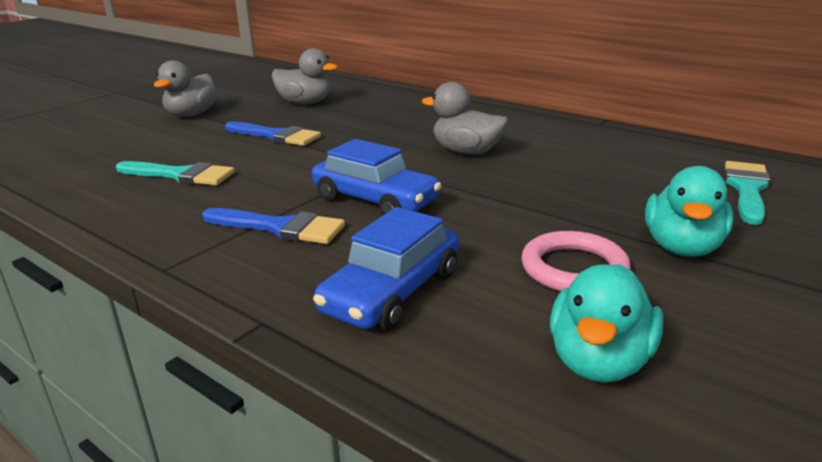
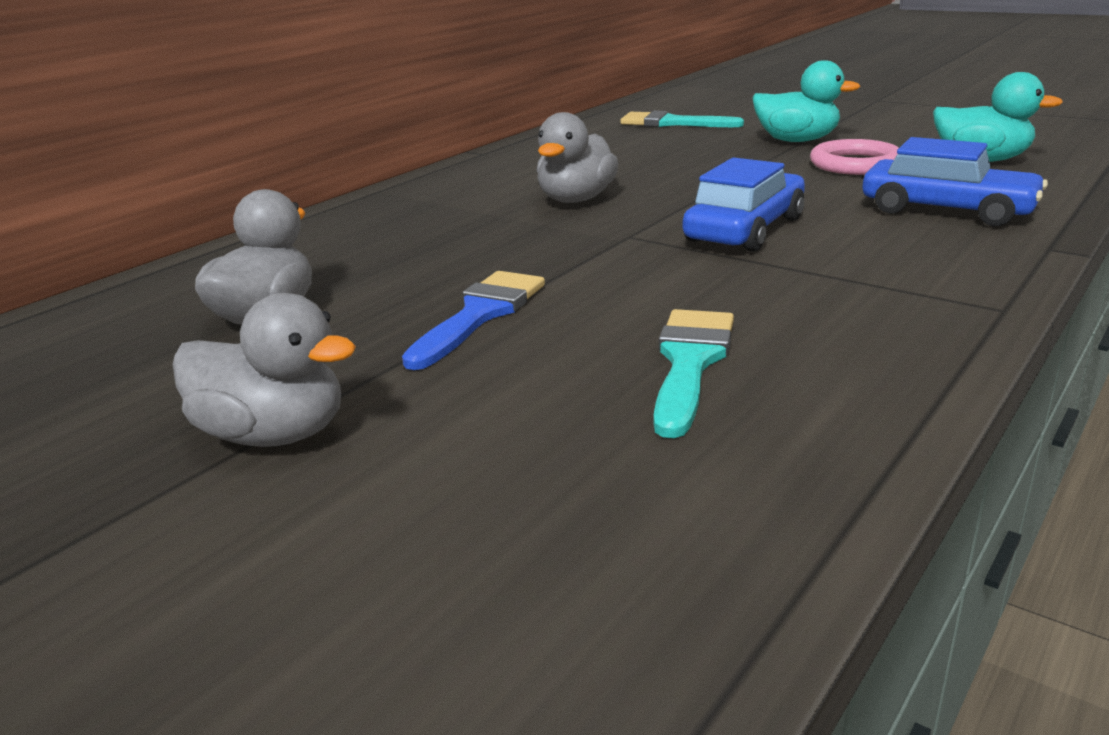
camera: 90 degrees left, 0 degrees up
(280, 228) = (849, 265): blue brush -> none

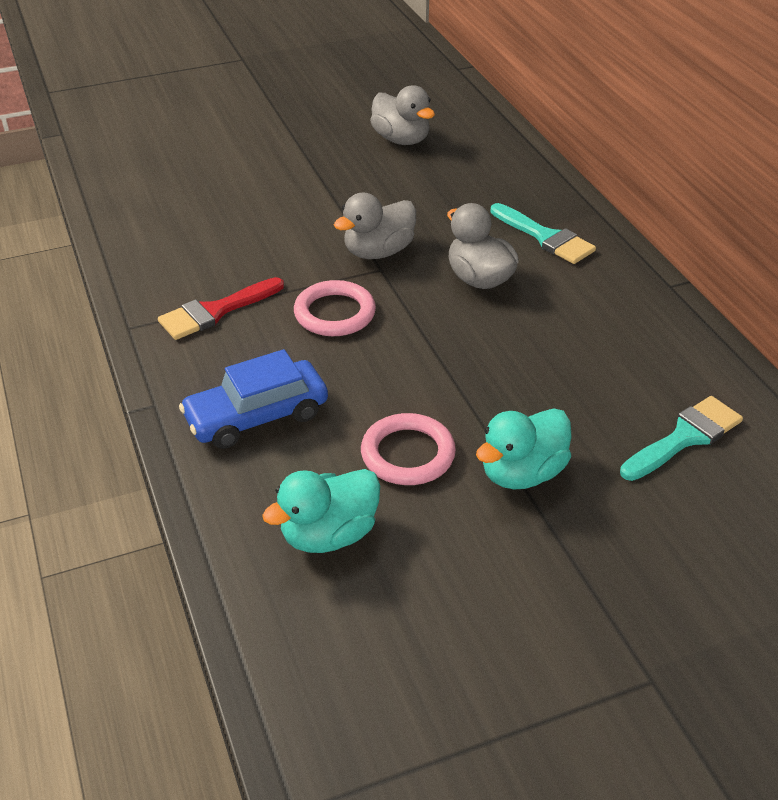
camera: 120 degrees right, 15 degrees up
(274, 434) = (282, 124): grey duck -> grey duck (378, 252)
(480, 314) = (329, 188): blue brush -> none
(690, 363) = (211, 219): turquoise brush -> turquoise brush (545, 237)
(745, 230) = (334, 313): blue car -> pink ring
(866, 278) = (215, 311): none -> red brush

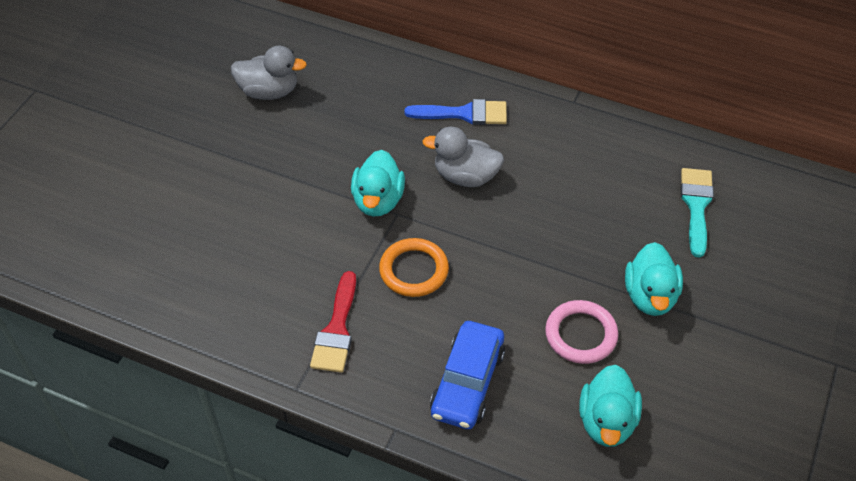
camera: 45 degrees left, 10 degrees up
(334, 313) = (414, 270): pink ring -> orange ring
(378, 252) = (378, 201): grey duck -> turquoise duck
(545, 237) = (464, 114): turquoise brush -> blue brush

